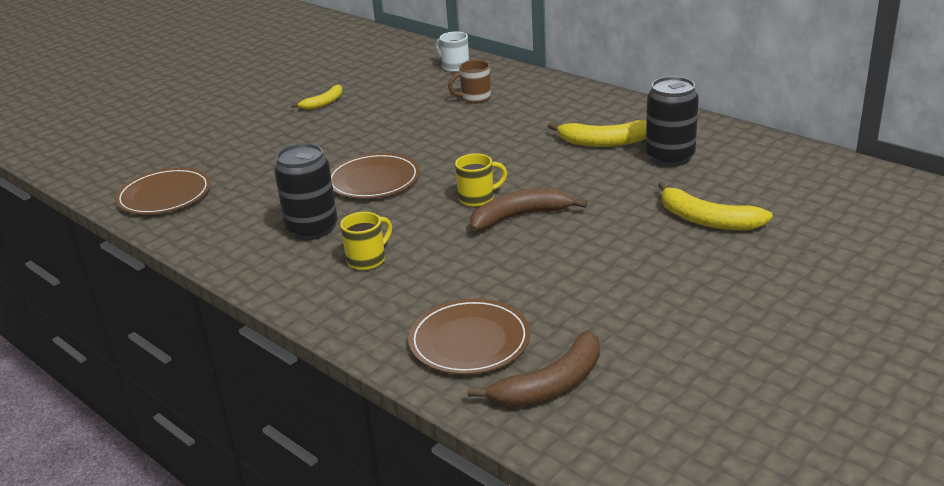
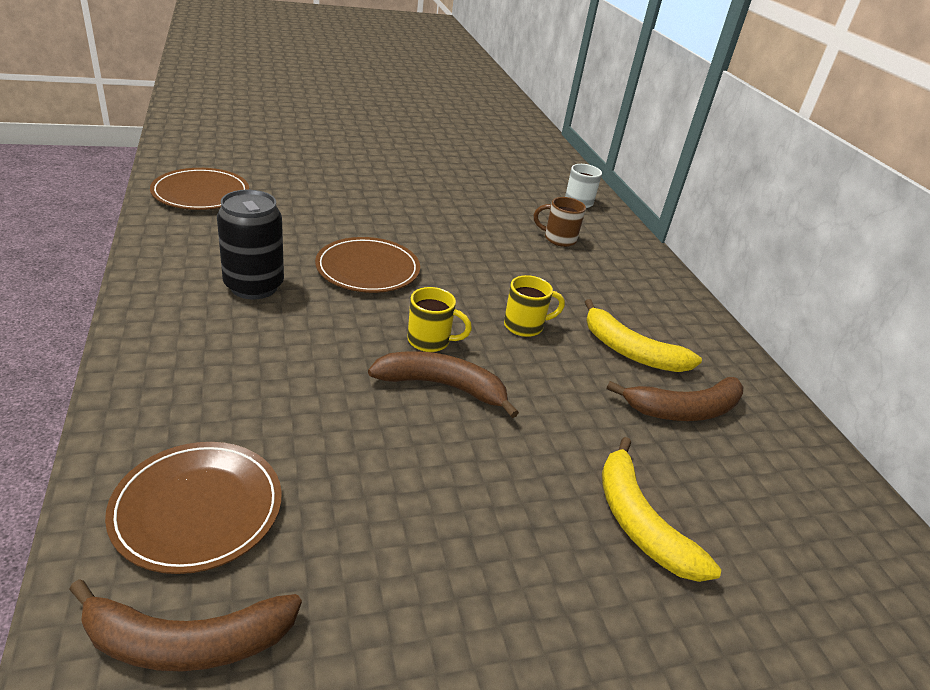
camera: 25 degrees right, 5 degrees up
(324, 103) = (427, 179): yellow banana -> none
(367, 260) = (249, 346): yellow mug -> yellow mug (525, 326)
(670, 157) = (683, 410): black can -> brown banana

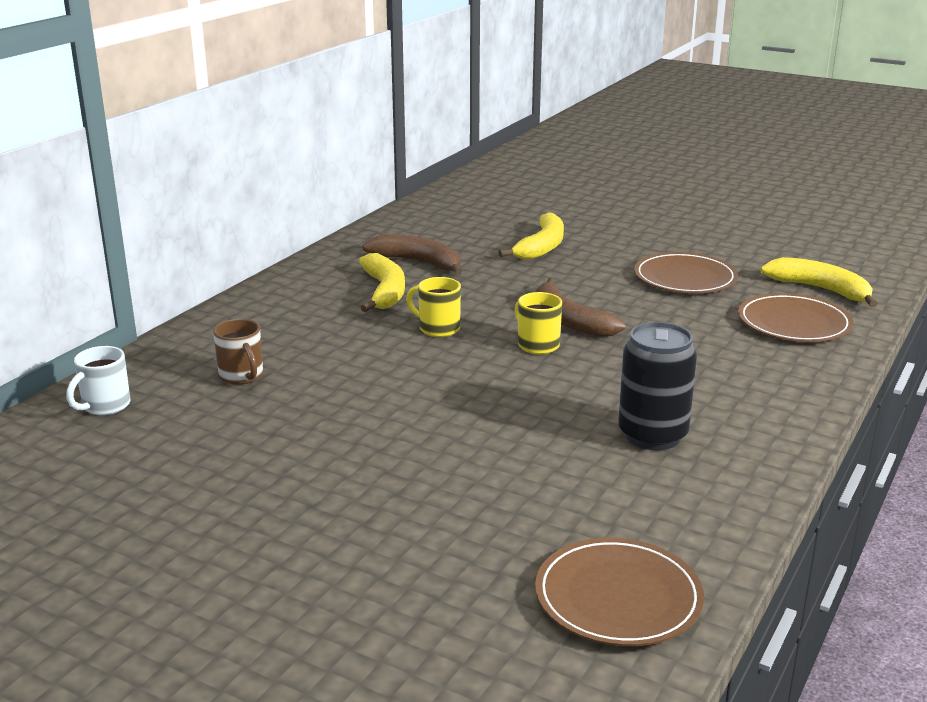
camera: 130 degrees left, 10 degrees down
(186, 642) = (821, 289): brown banana -> yellow banana
(368, 269) = (511, 415): brown plate -> brown plate (685, 278)

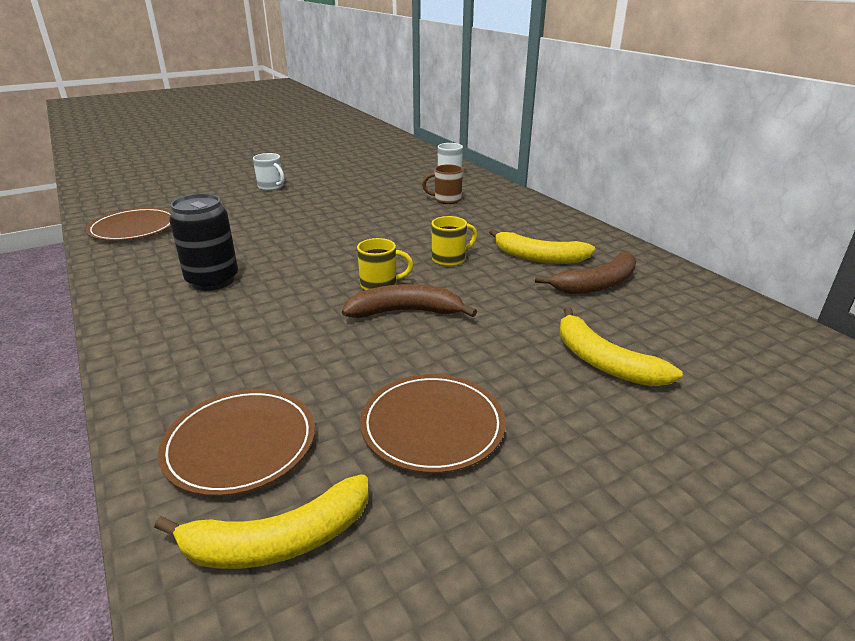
camera: 120 degrees right, 5 degrees up
(300, 556) = (271, 187): none -> white mug

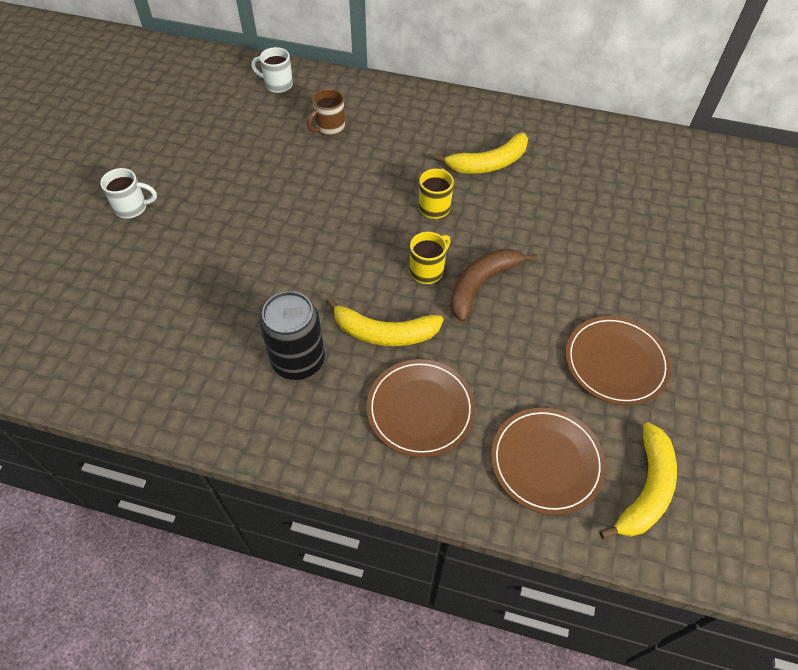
camera: 45 degrees left, 25 degrees up
(133, 228) = (98, 359): brown plate -> brown plate (420, 409)
(597, 284) = (555, 170): brown banana -> none
(603, 362) = (634, 243): yellow banana -> yellow banana (384, 333)

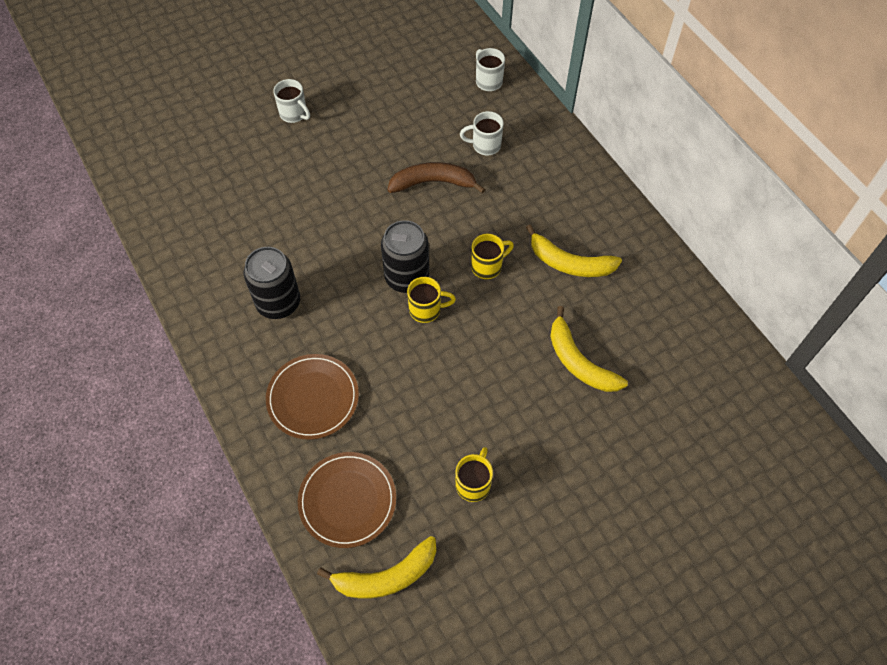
camera: 45 degrees right, 5 degrees up
(329, 128) = (485, 145): brown mug -> white mug
(383, 259) = (407, 277): none -> black can
(384, 333) = (348, 329): yellow banana -> yellow banana (578, 361)
(481, 284) = (450, 350): brown banana -> brown banana (433, 182)
(616, 362) = (473, 483): brown plate -> yellow mug

